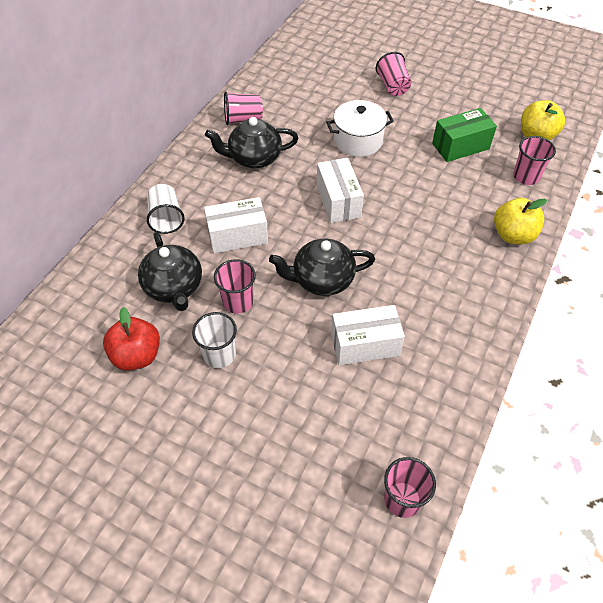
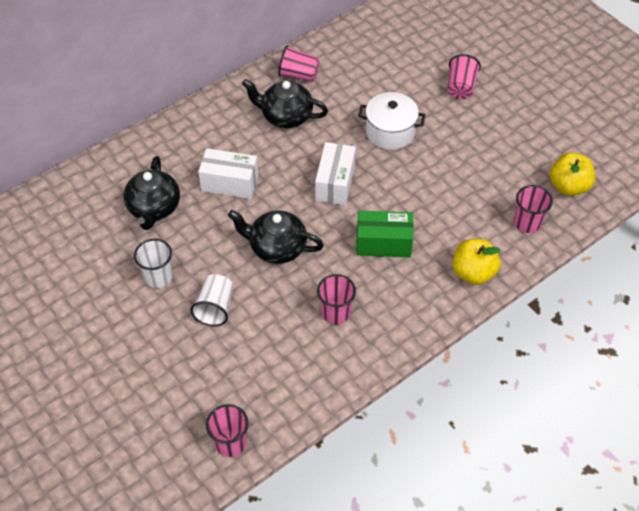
camera: 25 degrees right, 0 degrees up
(137, 355) = (96, 252): red apple -> none
(166, 218) = (180, 146): white cup -> white cup (215, 308)
(238, 301) = (197, 239): pink cup -> pink cup (336, 312)
(365, 345) = (277, 315): white box -> none
(460, 146) = (484, 171): green box -> green box (383, 243)

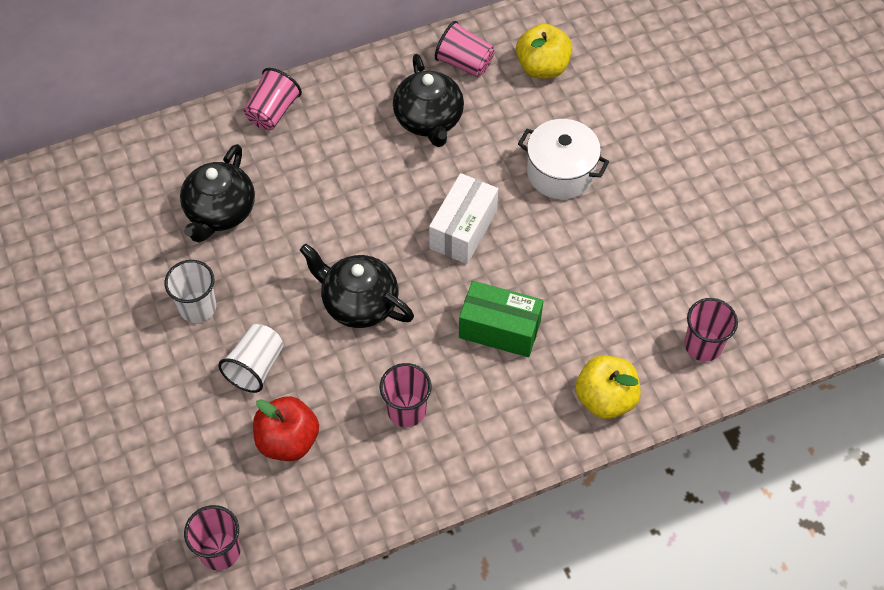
camera: 15 degrees right, 5 degrees up
(230, 183) = (326, 199): white box -> none
(256, 353) = (288, 440): none -> red apple
(286, 116) = (429, 120): black teapot -> black teapot turned 135 degrees counterclockwise
(460, 87) = (679, 127): pink cup -> pink cup (273, 112)
(568, 186) = (778, 306): yellow apple -> yellow apple (542, 67)

